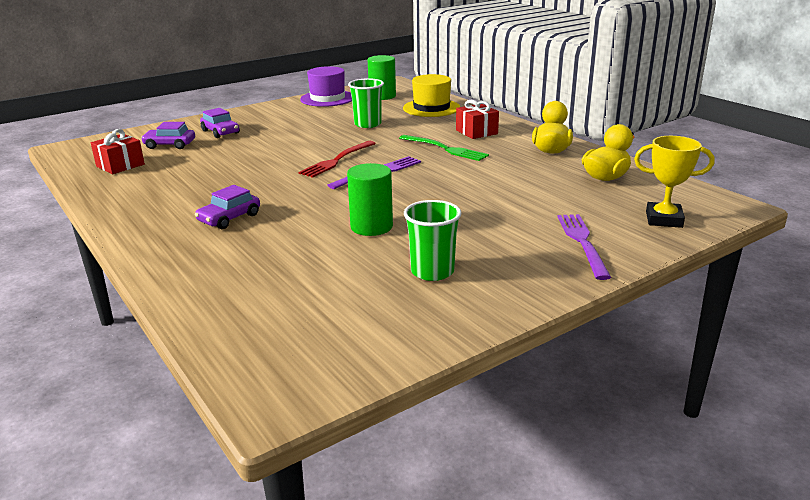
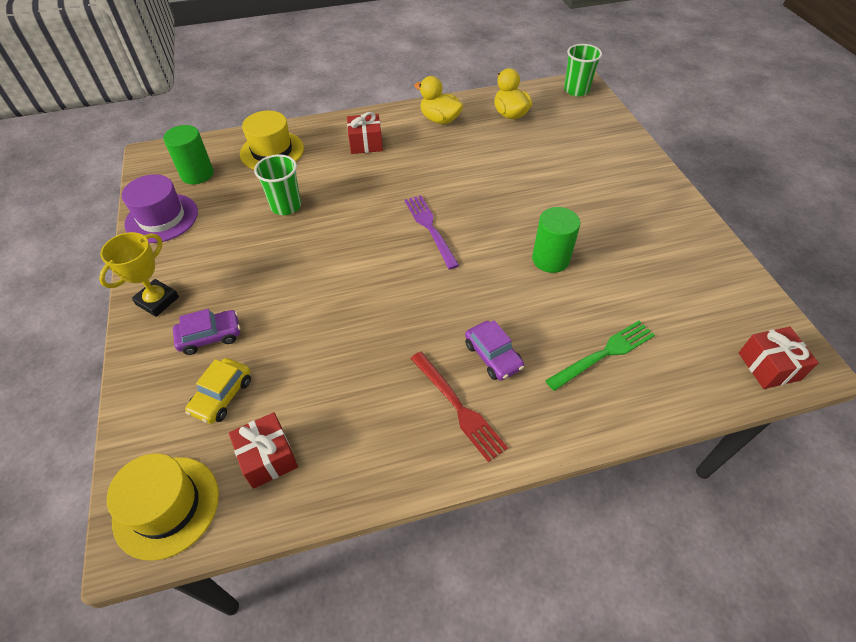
camera: 70 degrees left, 25 degrees up
(85, 150) = (166, 506): none -> yellow hat
(170, 145) = (222, 396): purple car -> yellow car
(259, 371) = (768, 366): none -> red gift
(336, 160) = (381, 250): red fork -> red fork (459, 408)
(432, 271) = (640, 244): green cup -> green cup (576, 90)
(446, 149) = (397, 173): green fork -> green fork (604, 353)
(582, 242) = (613, 161): purple fork -> none
(664, 219) = (591, 117): yellow trophy -> yellow trophy (157, 301)

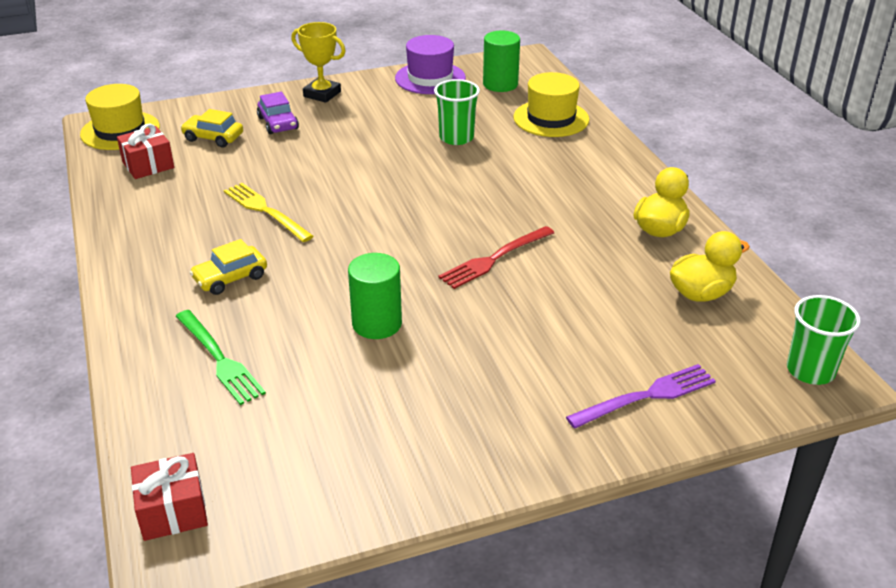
camera: 85 degrees right, 15 degrees down
(366, 143) = (584, 176): red gift -> none
(384, 337) = (264, 210): none -> yellow fork
(429, 228) = (429, 230): purple fork -> purple fork (647, 396)
(459, 408) = (171, 257): red fork -> red fork (493, 259)
(493, 356) = (230, 278): purple car -> yellow car

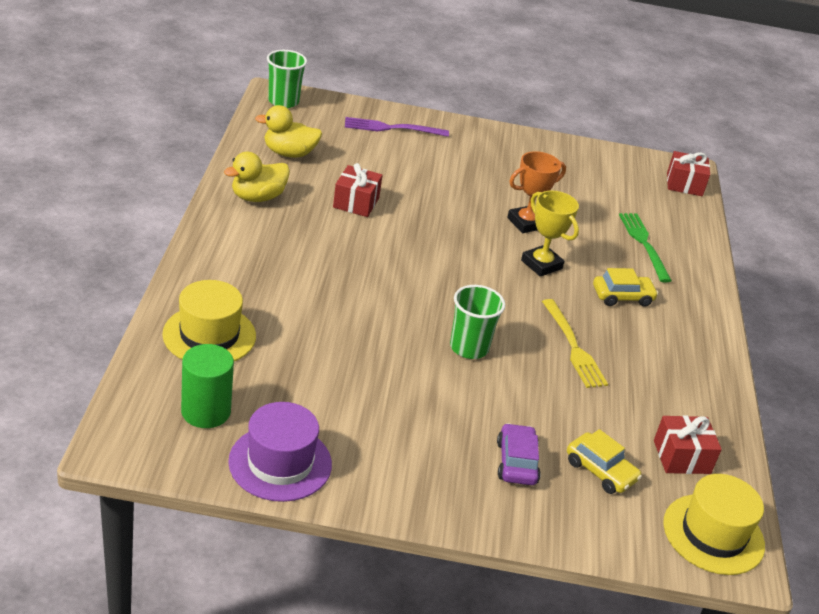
camera: 160 degrees left, 0 degrees up
(322, 94) = (438, 494): yellow trophy -> yellow trophy (541, 264)
(377, 323) = (526, 223): green cylinder -> orange trophy
(456, 138) = (333, 354): green cup -> green cup (469, 347)
(493, 259) = (408, 229): red fork -> none
(571, 265) = (356, 202): none -> red gift

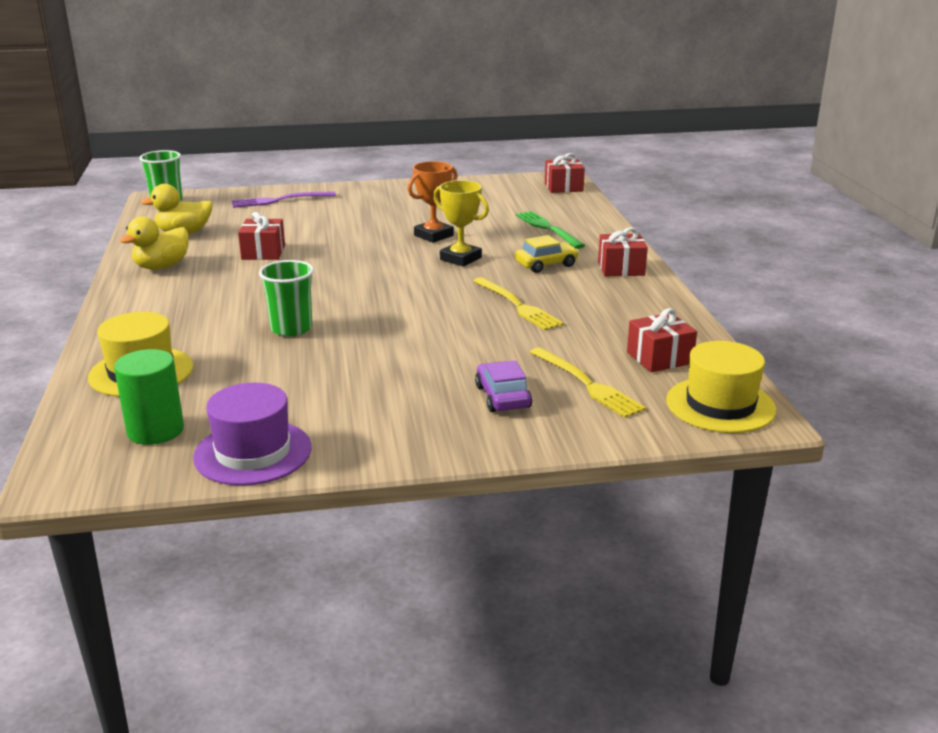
camera: 10 degrees left, 10 degrees down
(469, 347) = (417, 326): green cup -> green cup (291, 329)
(600, 471) = (588, 384): yellow car -> yellow fork
(695, 323) = (621, 268): none -> red gift

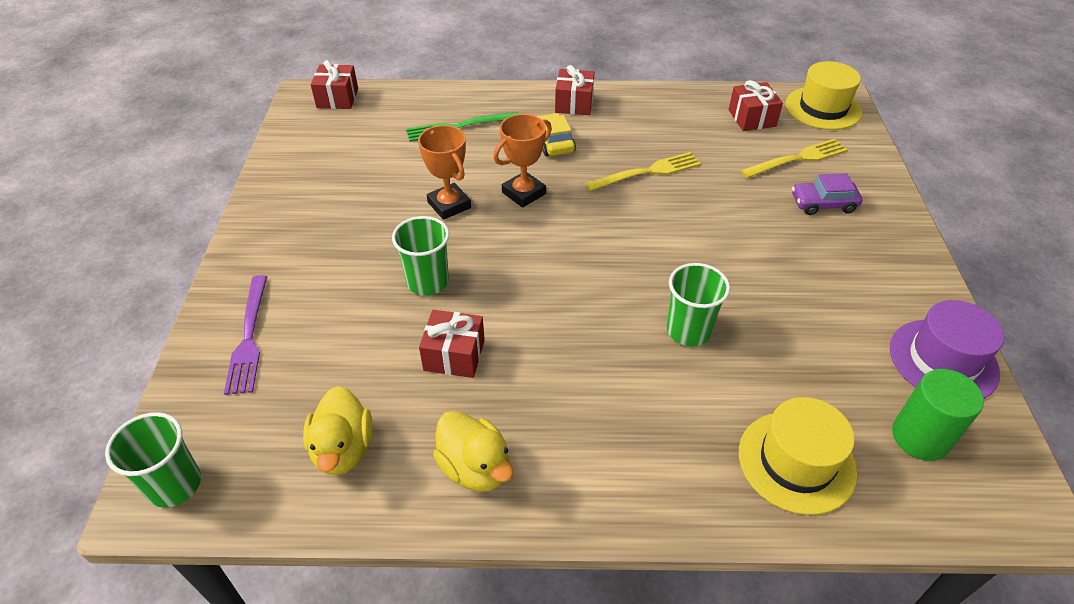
camera: 80 degrees left, 20 degrees up
(339, 238) = (428, 282): none -> green cup
(460, 258) = (524, 193): yellow trophy -> orange trophy

